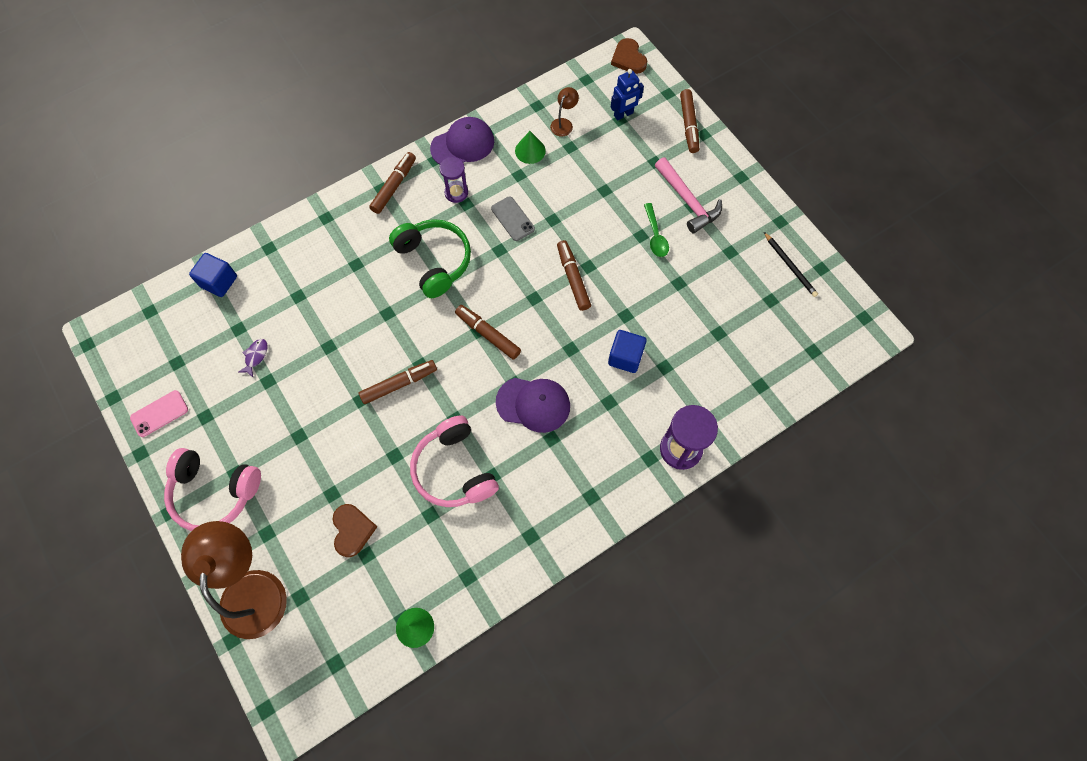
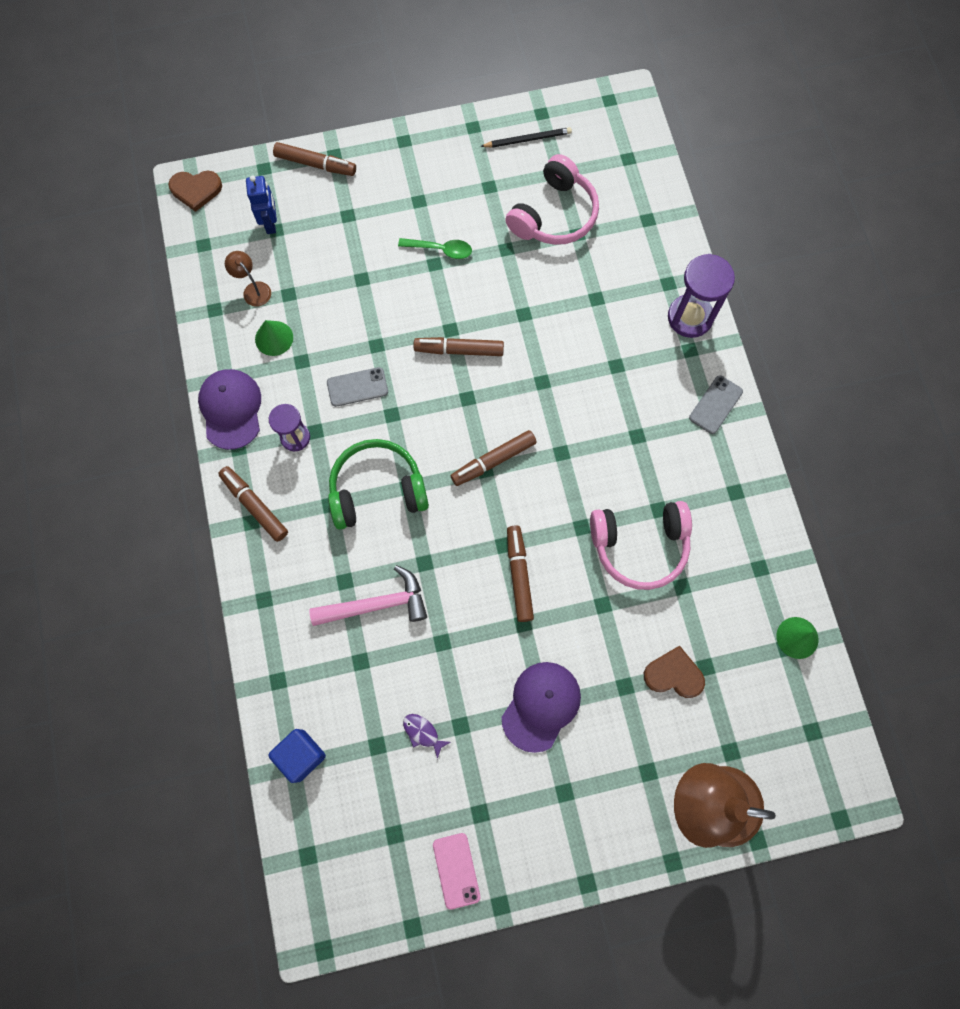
camera: 70 degrees left, 5 degrees up
(214, 492) = (580, 822): pink headphones -> pink headphones (554, 215)
(533, 404) = (593, 441): purple cap -> purple cap (541, 706)
(606, 495) = (715, 404): none -> grey phone
(625, 357) = (572, 331): blue cube -> none
(688, 201) = (411, 202): pink hammer -> pink hammer (377, 604)

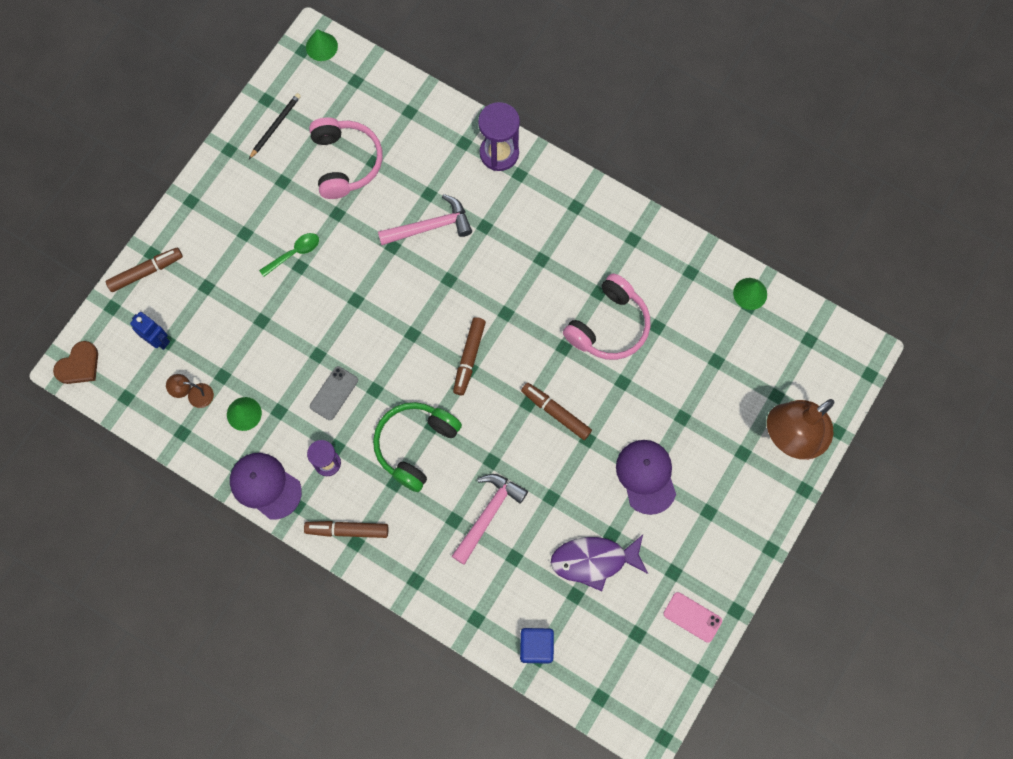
camera: 45 degrees left, 0 degrees up
(422, 733) = (594, 561): purple fish -> purple fish, size x2.23
(459, 350) = (375, 308): brown marker -> none
(571, 326) = (430, 226): none -> pink hammer
(628, 109) = (321, 46): none -> green cone
(674, 674) = (702, 383): brown heart -> none
(715, 404) = (569, 195): grey phone -> none

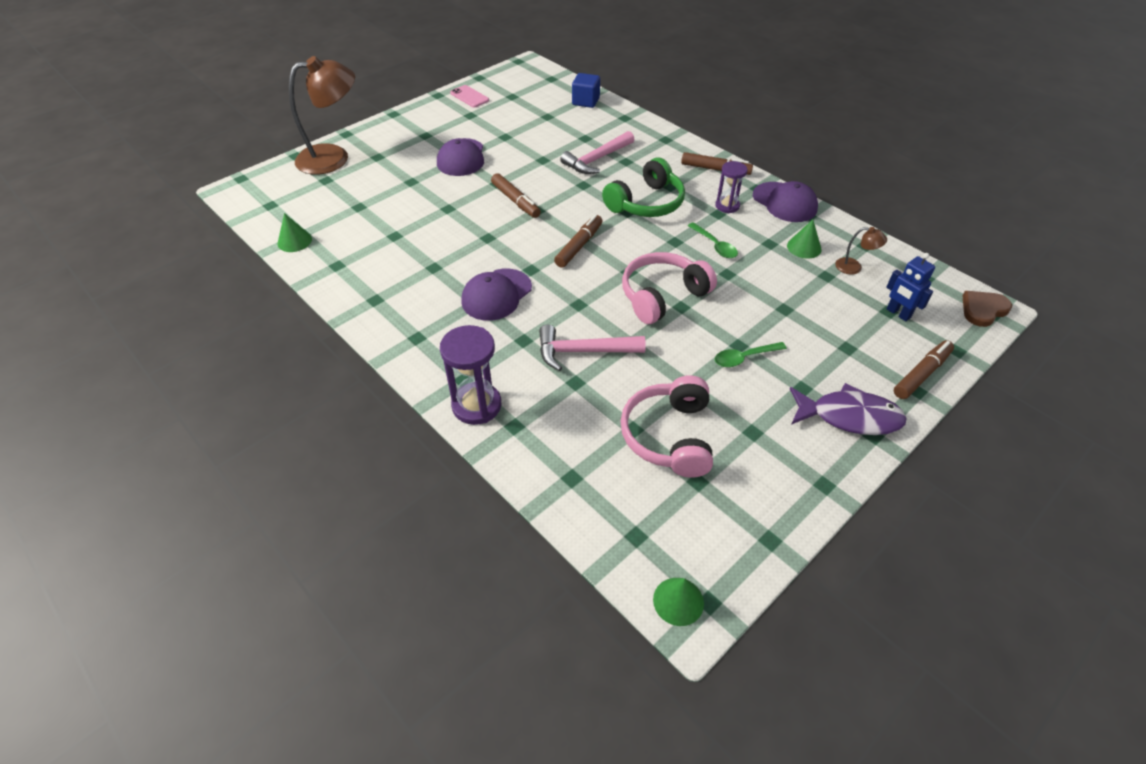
camera: 165 degrees left, 25 degrees down
(146, 272) = (921, 374): brown marker -> brown marker turned 150 degrees clockwise
(275, 126) = (758, 500): black pencil -> none
(334, 393) = (715, 245): grey phone -> green spoon
(526, 272) = (496, 295): none -> purple cap
(594, 561) = (525, 128): purple fish -> purple fish (849, 416)
(609, 326) = (438, 243): pink headphones -> pink headphones (662, 296)

